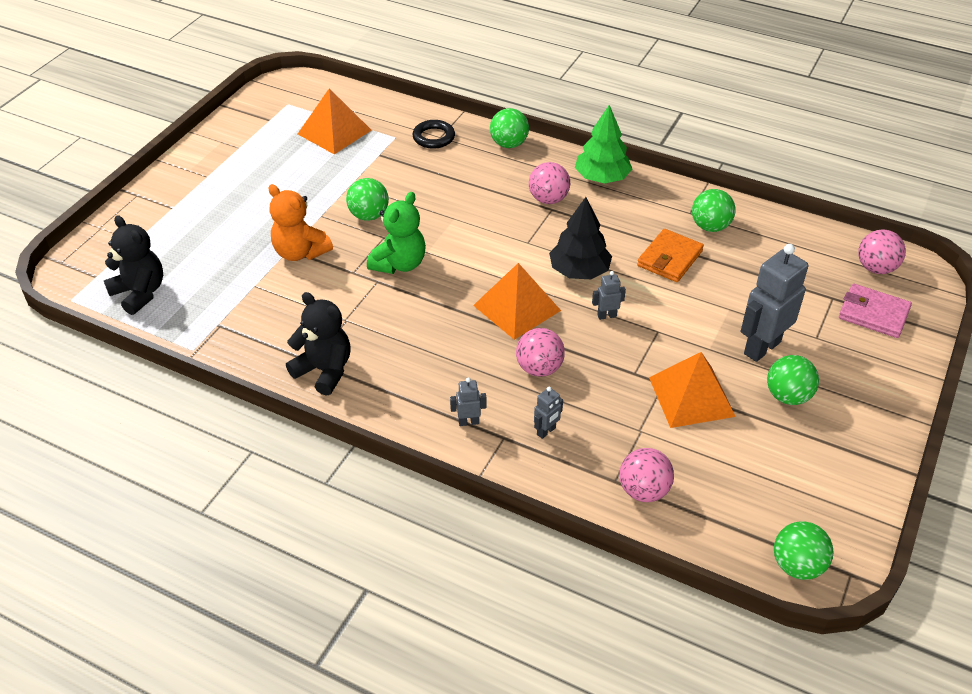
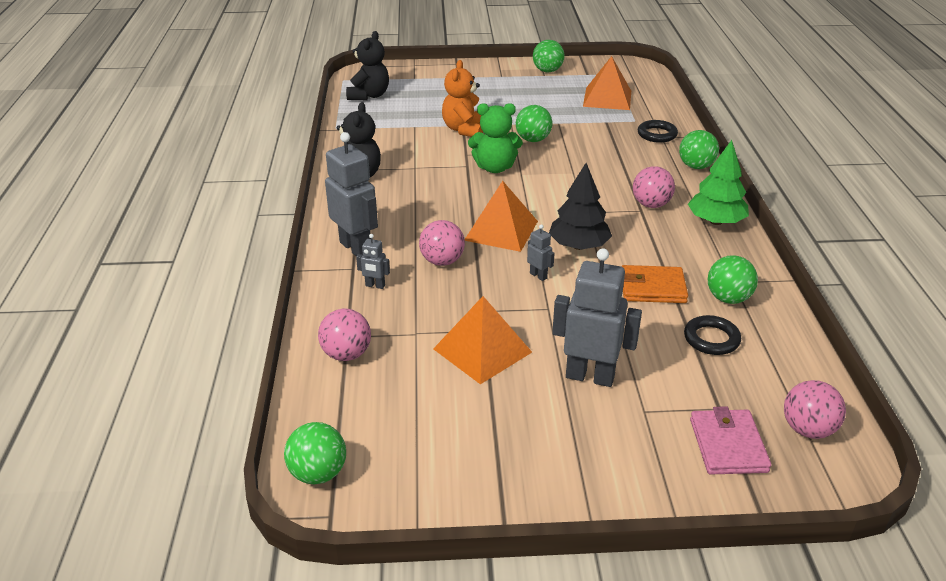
camera: 60 degrees right, 10 degrees down
(468, 422) = (356, 248): grey robot -> grey robot, size x2.20
(754, 261) = (711, 339): none -> black ring
(787, 396) = (538, 411): green ball -> green ball (547, 71)

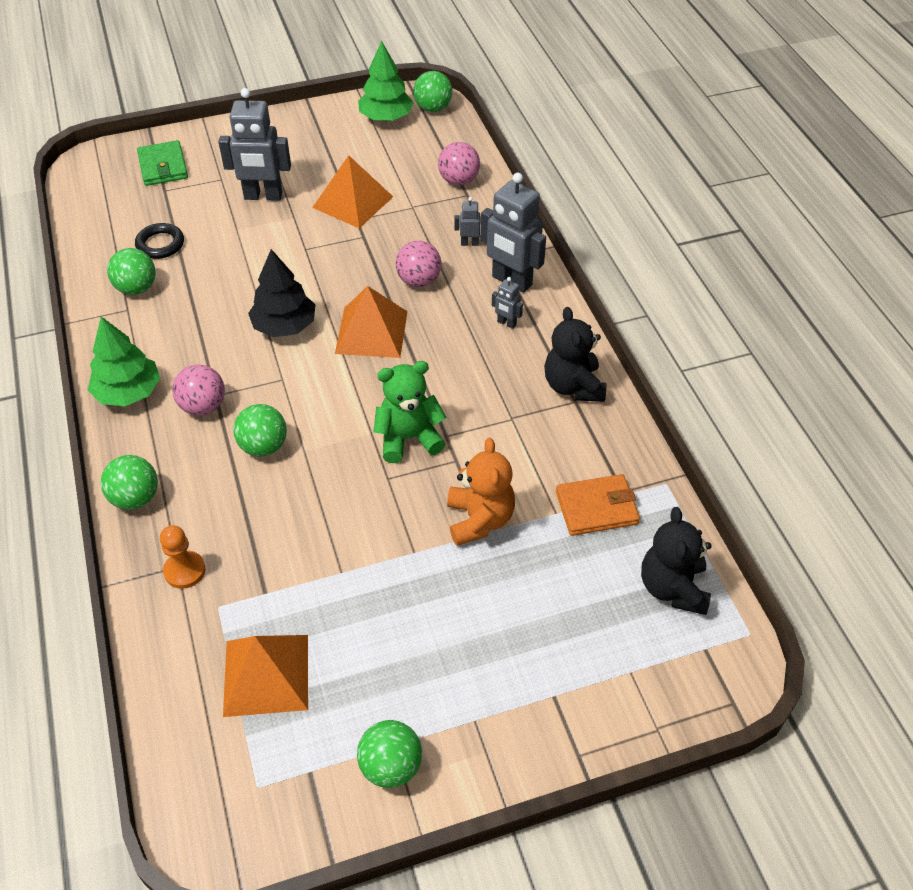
camera: 165 degrees right, 15 degrees up
(394, 470) = (386, 117): none -> green tree
(533, 140) = (371, 514): green ball -> green ball (263, 446)
(538, 275) = (320, 281): grey robot -> grey robot (506, 323)
(652, 288) = (208, 287): orange wallet -> orange wallet (596, 508)
(657, 134) = (184, 571): black ring -> orange pawn
(728, 445) = (163, 166): pink wallet -> green wallet
(808, 430) = (102, 186): pink ball -> none

